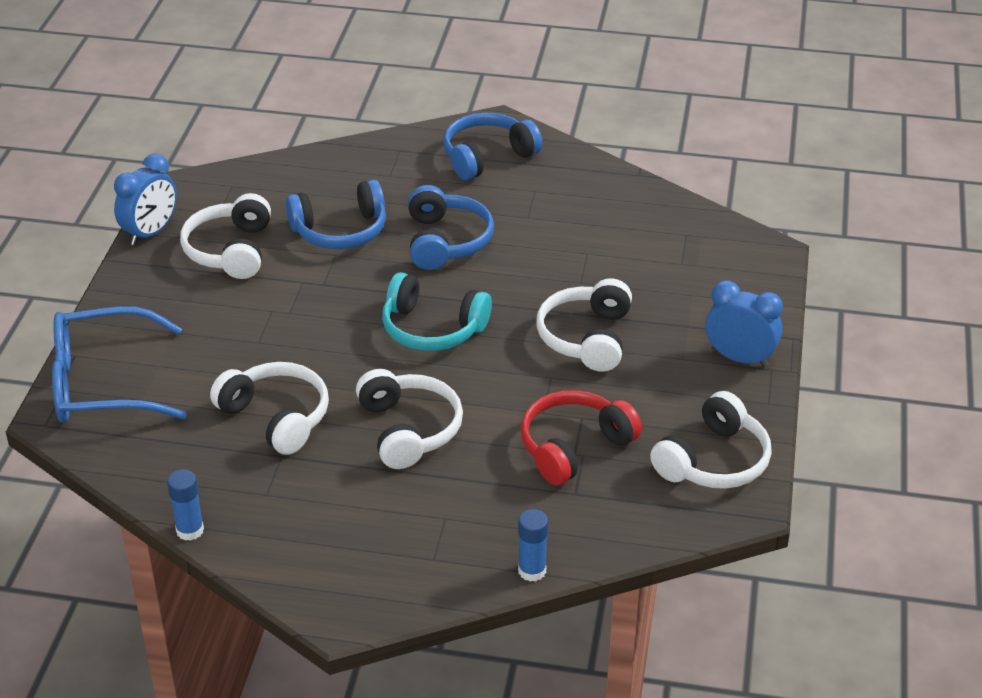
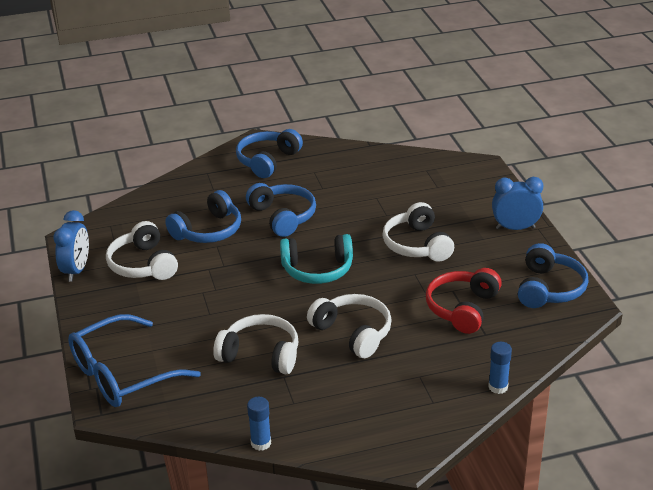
camera: 25 degrees left, 5 degrees down
(713, 461) = (549, 288): white headphones -> blue headphones

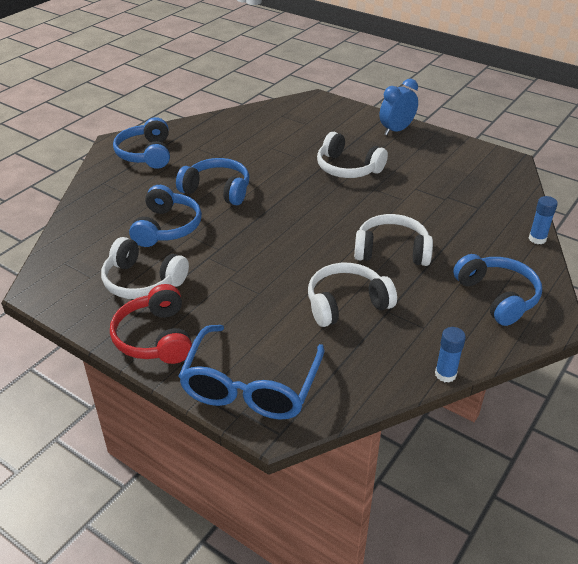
camera: 40 degrees left, 5 degrees up
(76, 270) = (81, 317): blue clock -> none
(317, 269) = (300, 217): turquoise headphones -> none
(462, 308) = (440, 197): red headphones -> red headphones (155, 337)
(549, 288) = (472, 160): blue headphones -> blue headphones (497, 297)

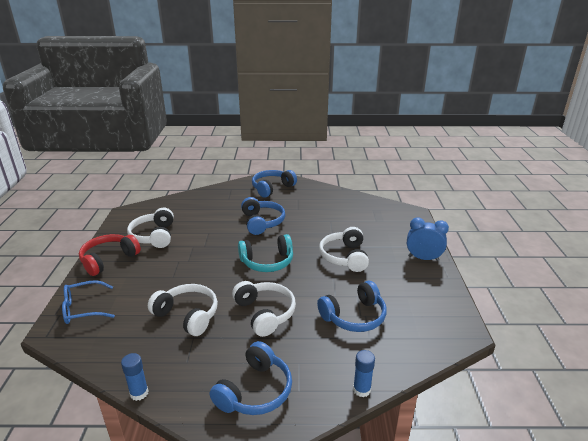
camera: 55 degrees right, 10 degrees down
(167, 227) = (209, 222): blue headphones -> blue headphones (354, 316)
(250, 386) = (83, 308): blue glasses -> blue glasses, size x0.62
(303, 217) = (267, 262): none -> turquoise headphones

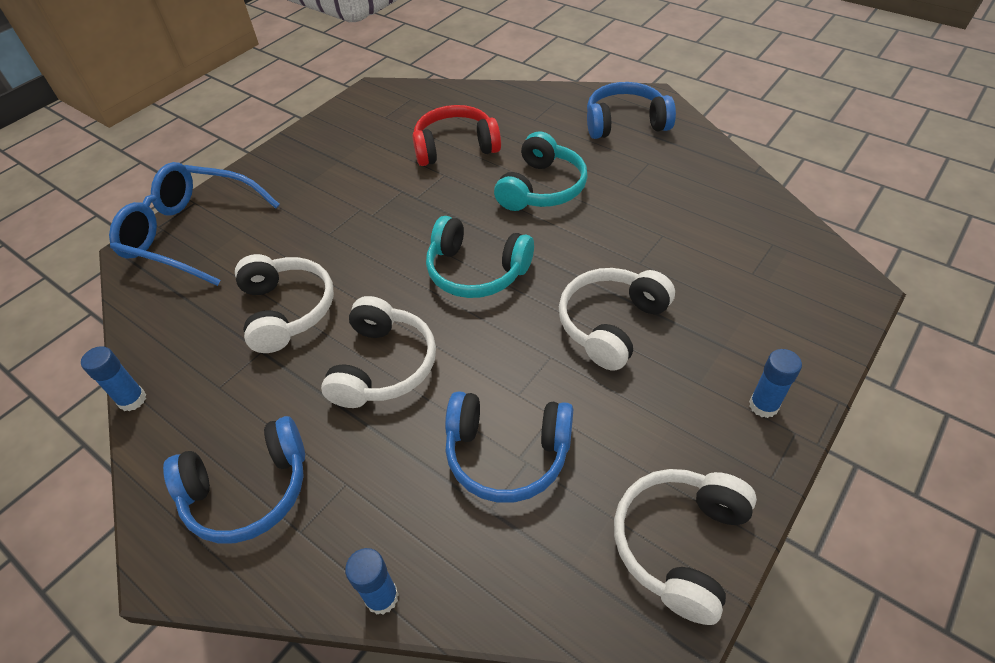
camera: 40 degrees right, 20 degrees up
(83, 308) = (191, 233): blue glasses -> blue glasses, size x1.60
(109, 259) = (282, 166): red headphones -> red headphones (455, 147)
(154, 236) = (369, 149): white headphones -> white headphones (680, 544)
(262, 222) = (541, 188): blue headphones -> turquoise headphones
(423, 258) = (763, 405): blue clock -> blue glue stick

